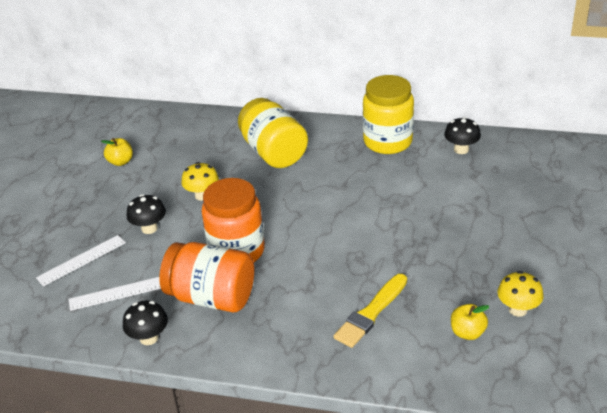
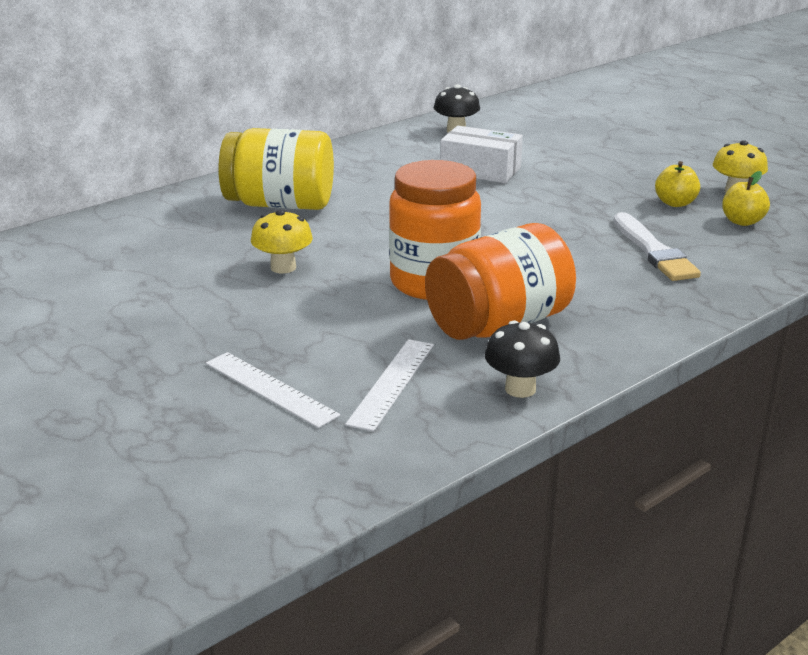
camera: 55 degrees left, 10 degrees down
(81, 260) = (270, 389): white ruler -> white ruler turned 45 degrees counterclockwise
(120, 162) = (94, 294): yellow apple -> yellow apple (675, 203)
(149, 228) = (288, 320): black mushroom -> none
(371, 313) = (654, 251): yellow brush -> white brush
(387, 141) = (378, 151): yellow jar -> none
(409, 190) = (480, 170): none -> white box

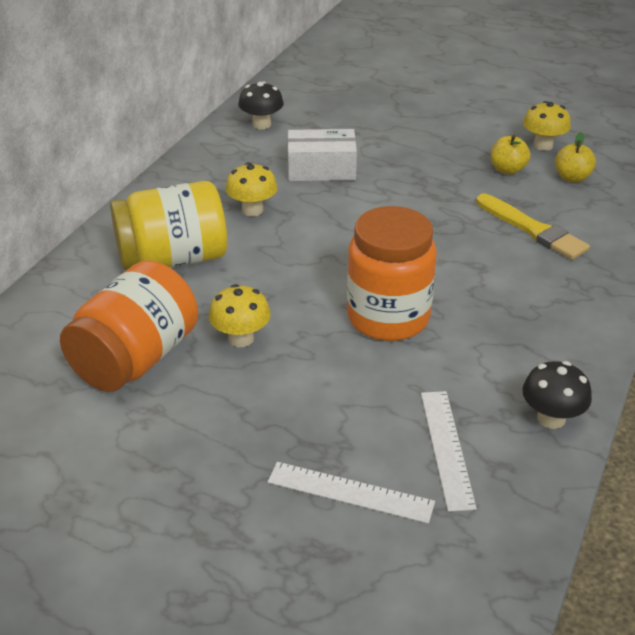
camera: 25 degrees left, 10 degrees up
(385, 186) = (252, 210): none -> yellow mushroom
(498, 324) = (478, 350): orange jar -> orange jar (136, 358)
(654, 251) = (532, 229): white brush -> yellow brush

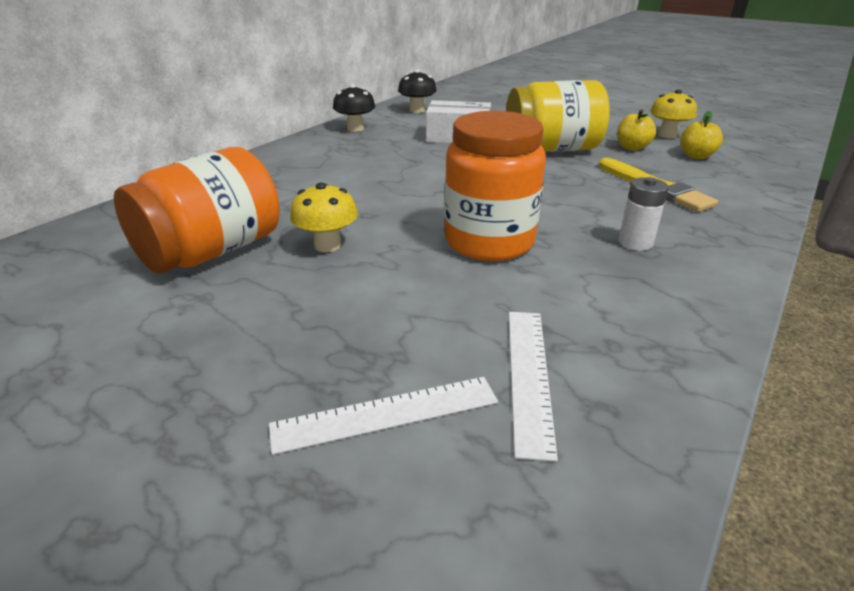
camera: 10 degrees right, 5 degrees down
(173, 259) = (296, 182): yellow jar -> yellow jar (551, 149)
(252, 210) = (385, 157): yellow mushroom -> none
(350, 492) = (386, 414): white ruler -> white ruler turned 45 degrees counterclockwise
(517, 304) = (635, 243): none -> white battery
(551, 418) = (673, 357): black mushroom -> black mushroom (355, 128)

